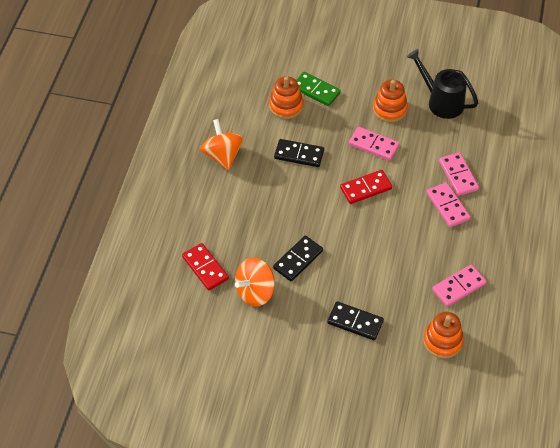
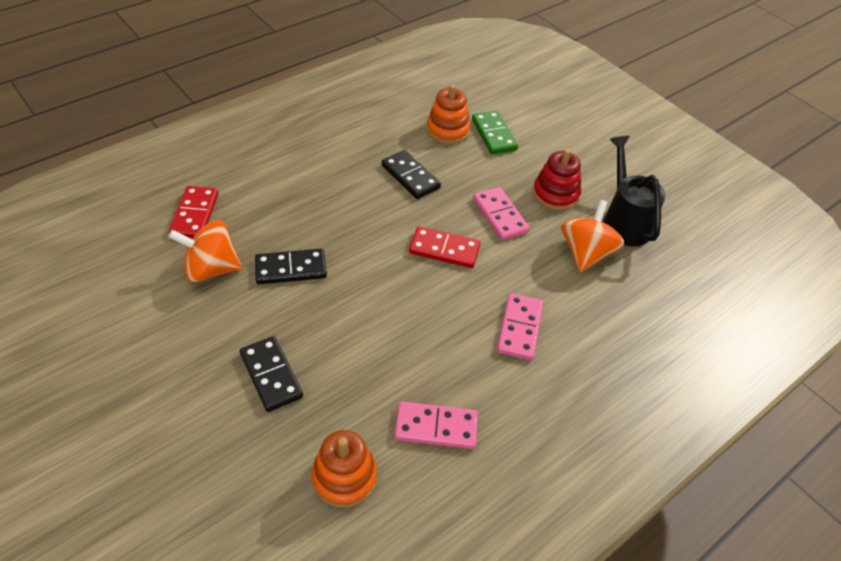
camera: 35 degrees right, 5 degrees down
(222, 156) = (336, 134): orange spinning top -> orange spinning top (586, 253)
(389, 109) = (555, 194): orange stacking toy -> red stacking toy
(458, 175) = (567, 305): pink domino -> none

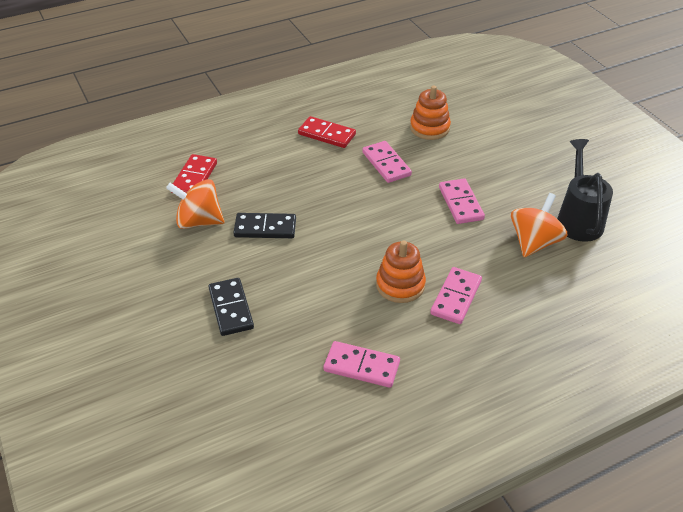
camera: 15 degrees right, 5 degrees down
(344, 477) = (275, 394): orange stacking toy -> orange stacking toy (400, 285)
(410, 177) = (386, 164): black domino -> pink domino
(444, 250) = (402, 226): red domino -> red domino (326, 134)
(493, 135) = (471, 135): green domino -> none
(555, 194) = (517, 190): red stacking toy -> none

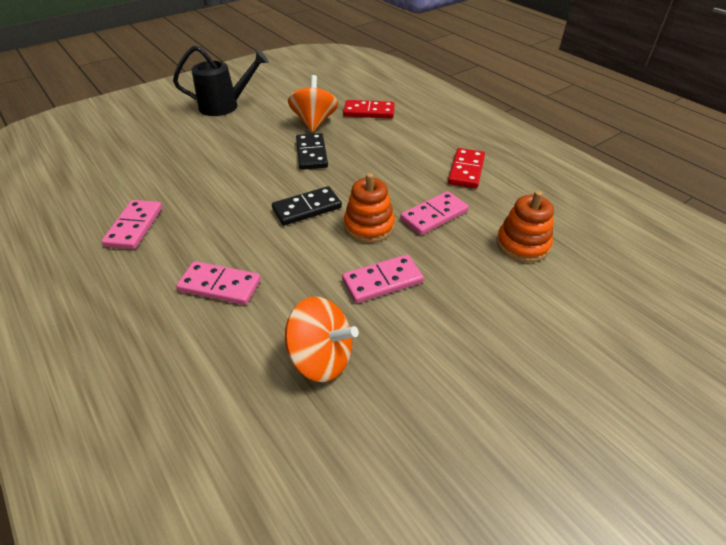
camera: 80 degrees right, 0 degrees up
(231, 308) = (212, 151): black domino -> black domino (307, 208)
(400, 285) = (239, 242): orange stacking toy -> orange stacking toy (369, 226)
(578, 219) = (382, 415): black watering can -> black watering can (225, 106)

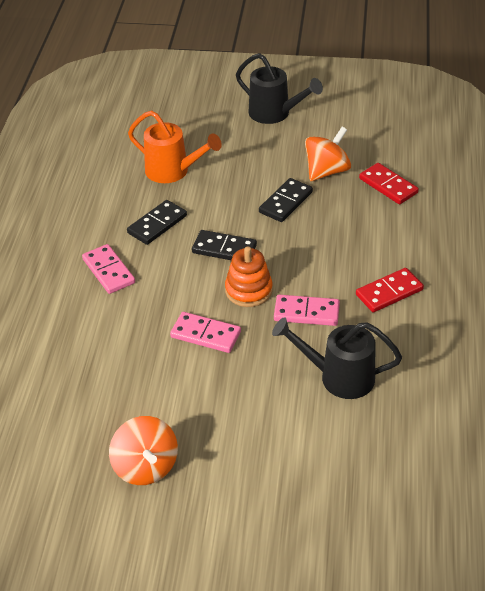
camera: 45 degrees right, 0 degrees up
(134, 227) = (103, 195): pink domino -> none
(185, 177) = (173, 171): none -> orange watering can
(221, 222) = (157, 224): none -> black domino
(321, 358) = (113, 354): orange spinning top -> orange spinning top (145, 466)
(522, 244) = (338, 377): orange stacking toy -> black watering can

